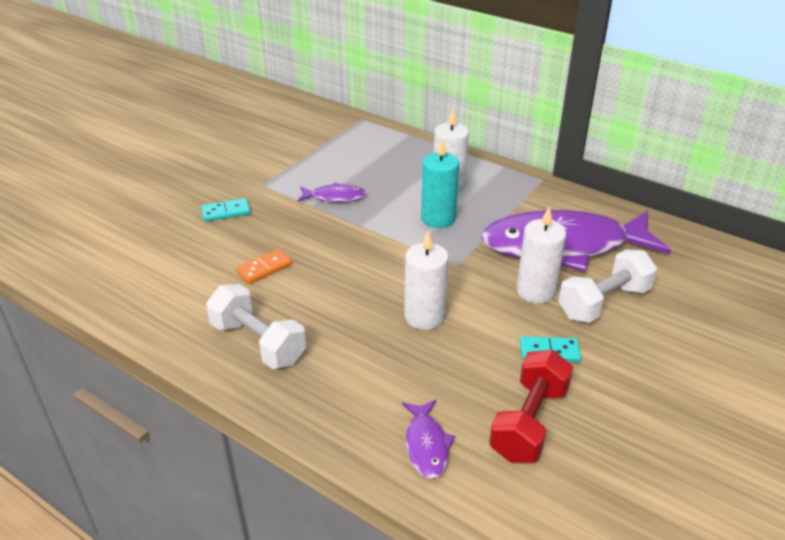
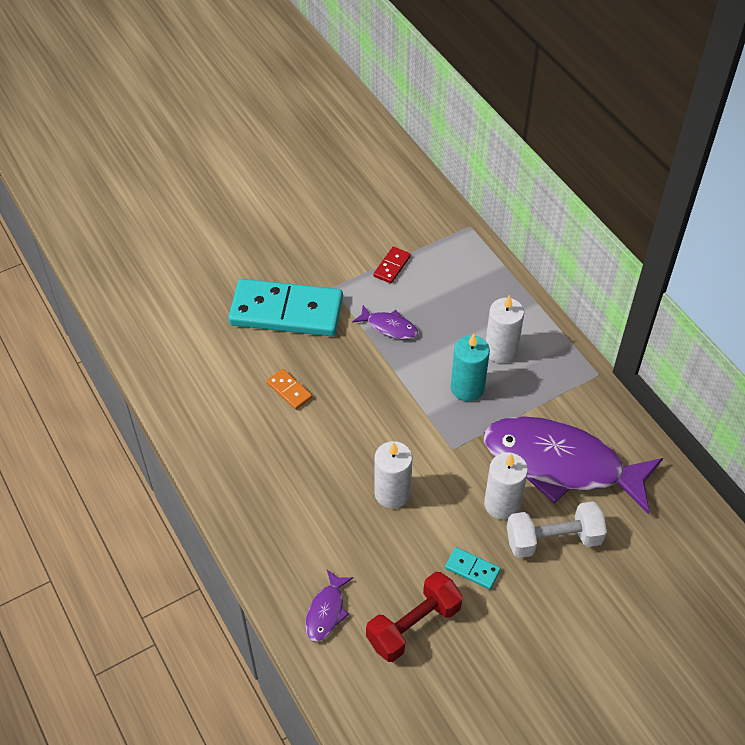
camera: 25 degrees right, 15 degrees up
(226, 212) = (286, 311): turquoise domino -> turquoise domino, size x2.47
(258, 343) = (250, 467): white dumbbell -> none
(264, 268) = (289, 390): orange domino -> orange domino turned 60 degrees clockwise
(310, 158) = (392, 266): none -> red domino

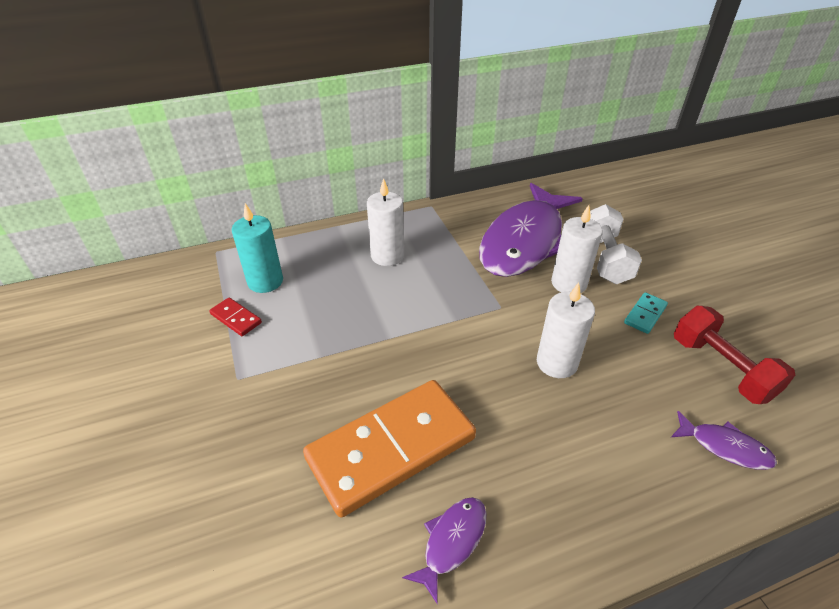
camera: 80 degrees left, 10 degrees down
(286, 311) = (253, 435): turquoise domino -> none
(289, 390) = (391, 448): orange domino -> orange domino, size x2.47
(389, 327) = (324, 333): purple fish -> purple fish (452, 542)
(467, 388) = (427, 285): turquoise candle -> turquoise candle (265, 281)

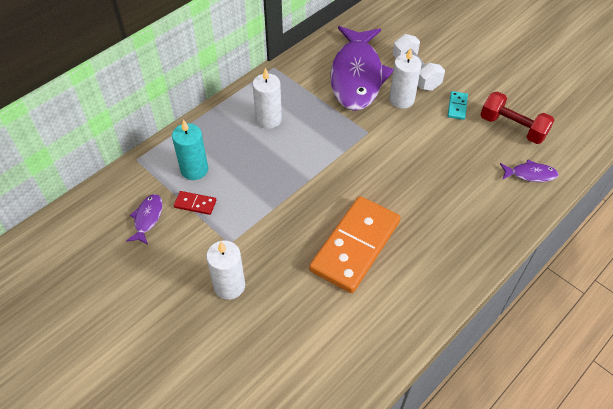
camera: 25 degrees left, 10 degrees up
(452, 542) = (417, 280): purple fish -> purple fish (147, 218)
(556, 363) = (421, 158): white candle -> white candle (229, 286)

